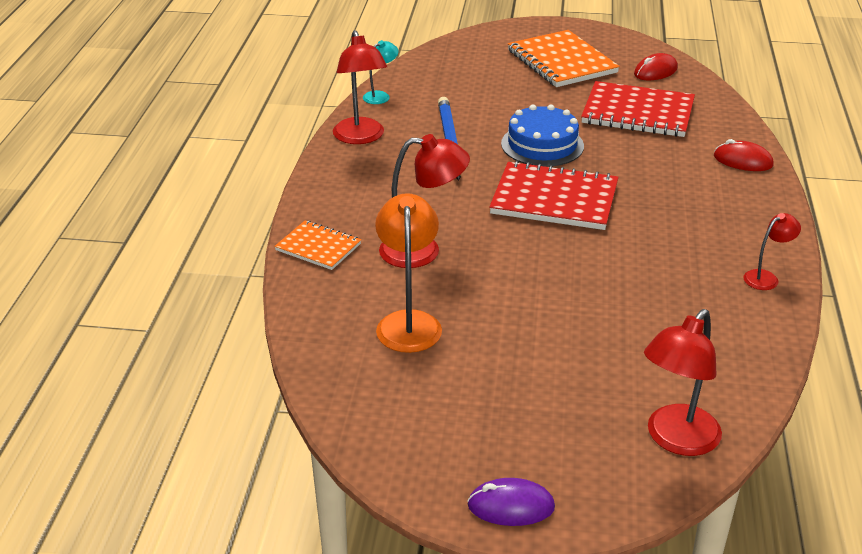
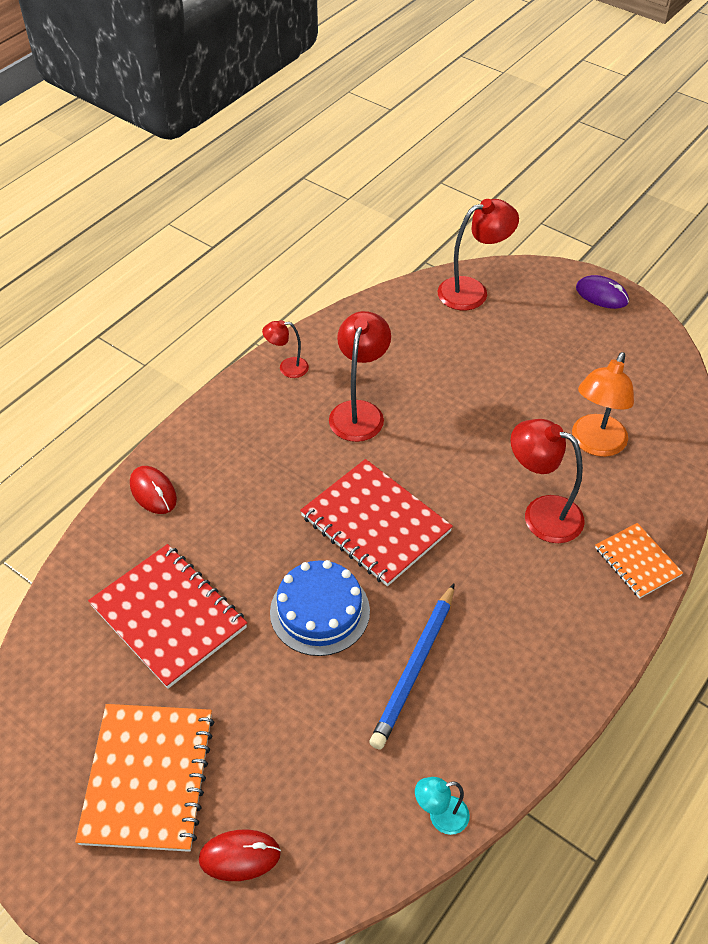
camera: 150 degrees left, 15 degrees up
(361, 137) = (513, 728): red lamp -> red lamp (359, 412)
(655, 71) = (62, 689): red mouse -> red mouse (240, 856)

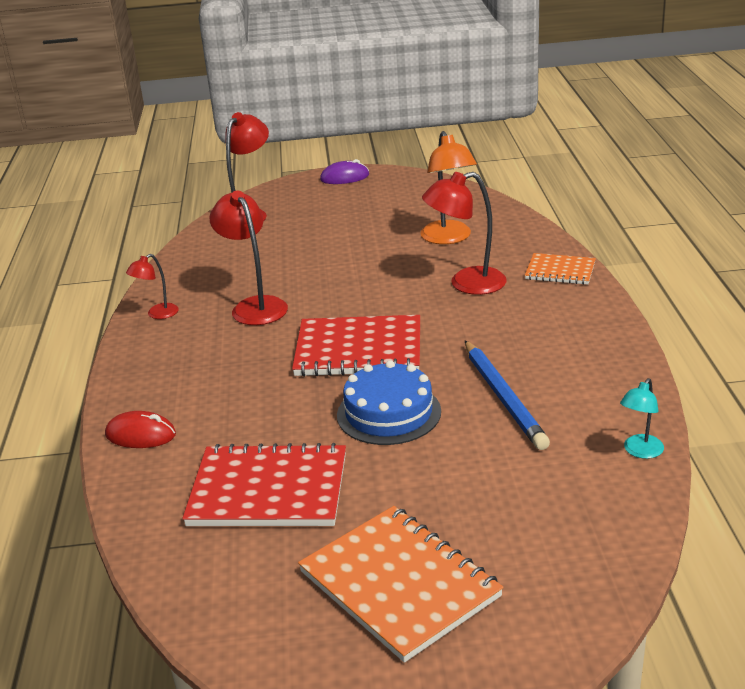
camera: 40 degrees left, 20 degrees down
(240, 856) = (542, 571): red mouse -> none

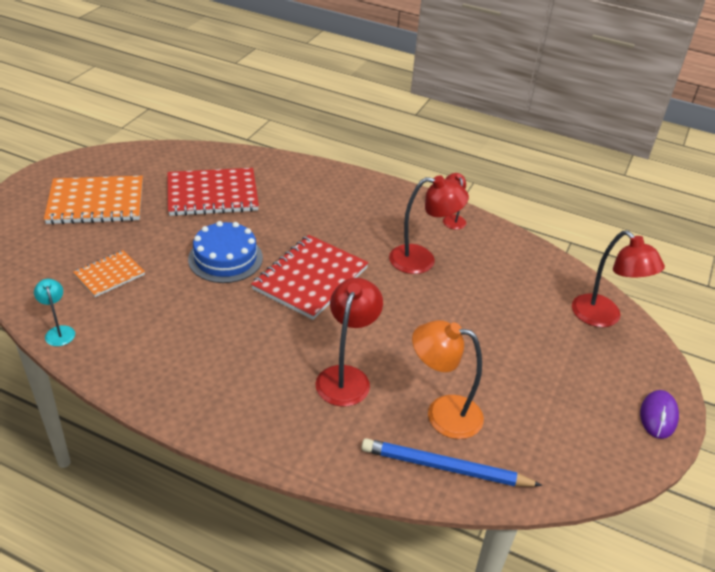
camera: 115 degrees right, 10 degrees up
(141, 435) = (312, 175): red mouse -> none
(268, 490) = (212, 194): red notebook -> red notebook turned 45 degrees clockwise
(503, 397) = (181, 309): blue pencil -> blue pencil (445, 467)
(560, 271) = (307, 447): orange notebook -> orange notebook (109, 275)

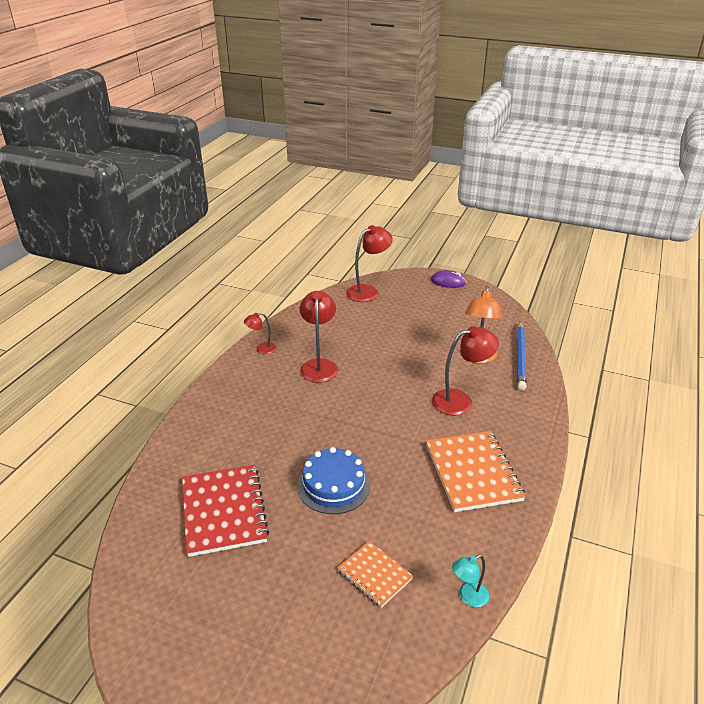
camera: 90 degrees left, 5 degrees down
(96, 202) = (240, 623): orange notebook -> orange notebook (472, 472)
(310, 279) = (353, 426): red notebook -> none
(346, 377) = (460, 400): red lamp -> red lamp turned 150 degrees clockwise

